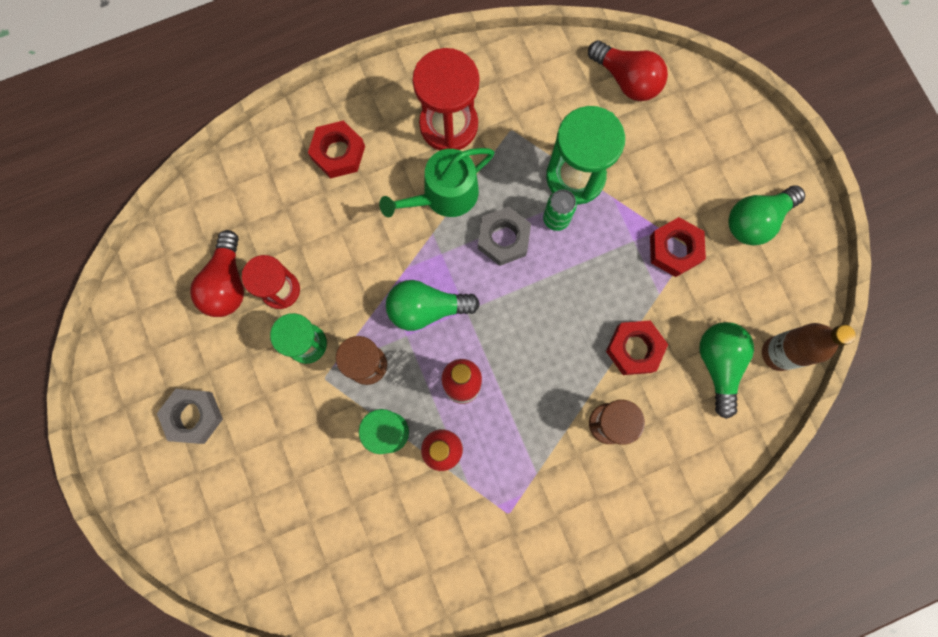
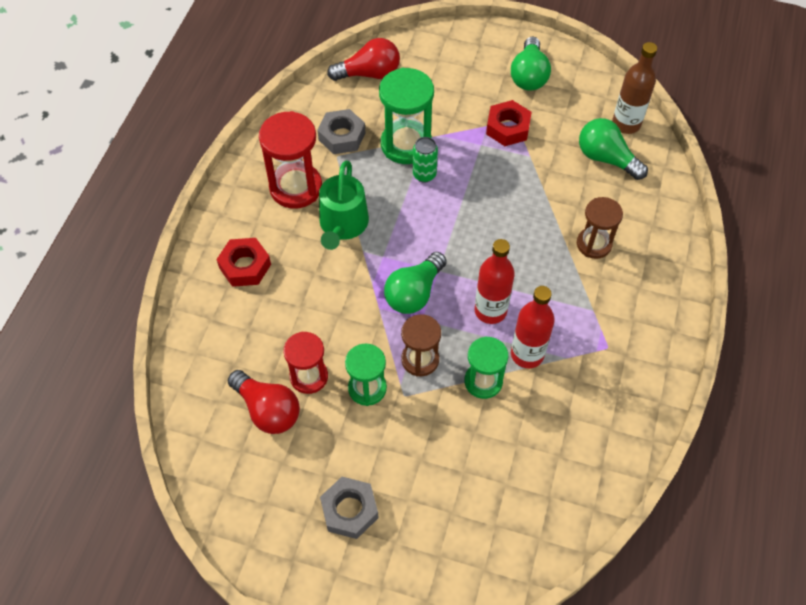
camera: 50 degrees left, 20 degrees down
(503, 239) = (408, 213): grey nut -> grey nut (342, 136)
(634, 349) = (555, 195): red nut -> none

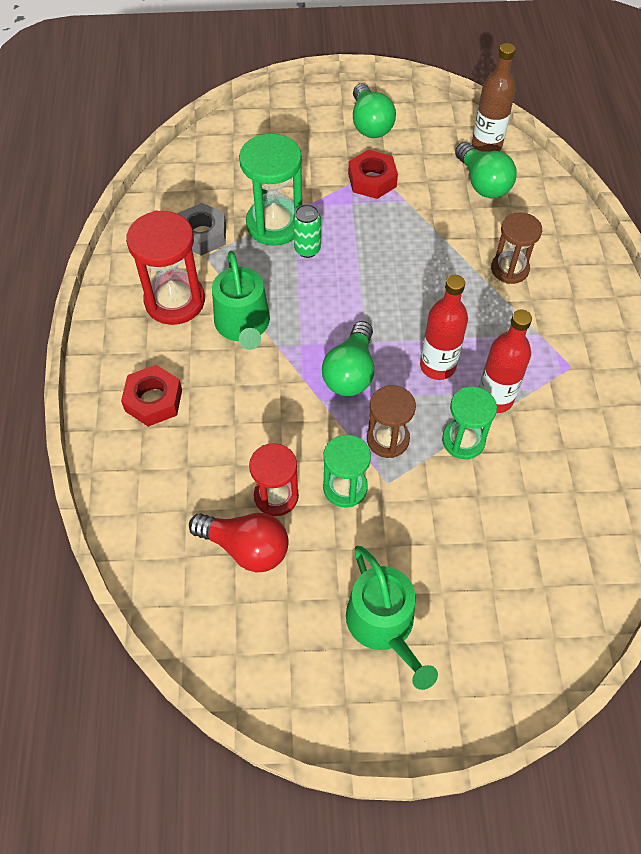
camera: 20 degrees left, 0 degrees up
(349, 510) = (384, 625): grey nut -> green watering can
(369, 74) = (204, 164): red light bulb -> none
(606, 158) = (482, 183): green light bulb -> green light bulb turned 135 degrees counterclockwise

